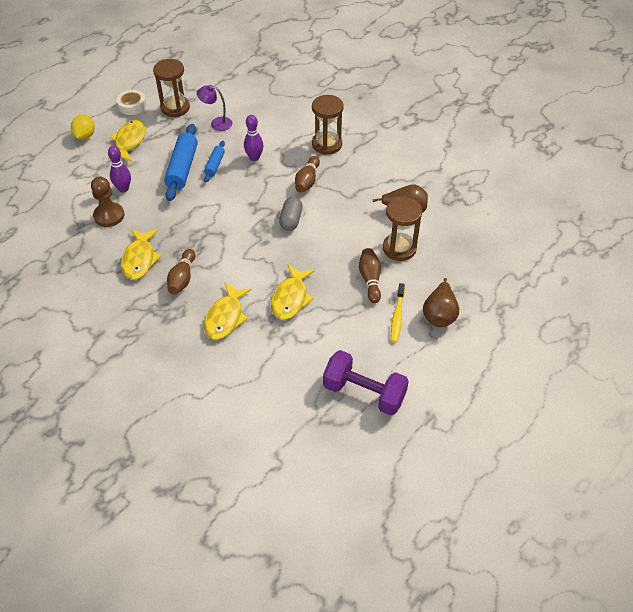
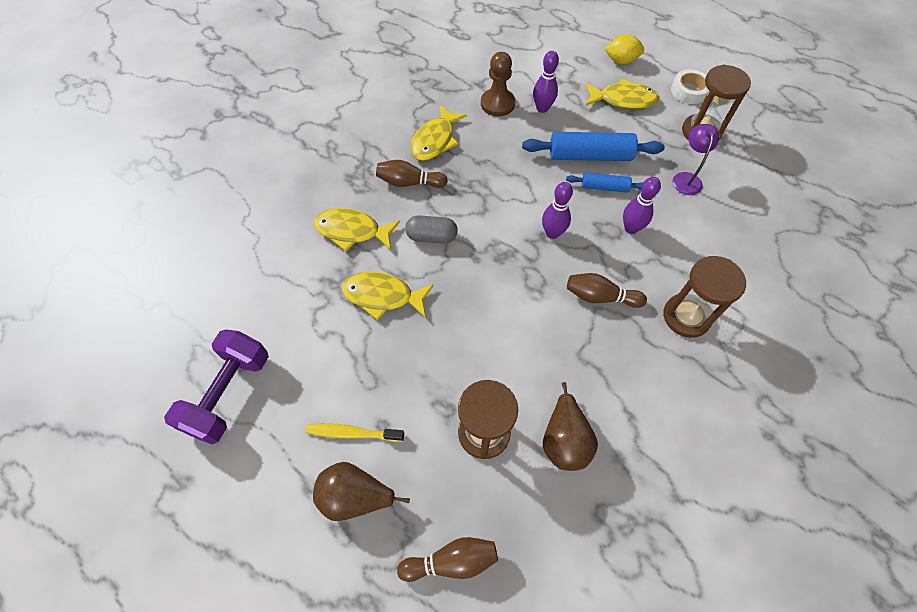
camera: 85 degrees right, 10 degrees up
(139, 259) = (435, 140): yellow fish -> yellow fish turned 60 degrees counterclockwise
(251, 198) = (552, 233): none -> purple bowling pin
(291, 220) = (519, 283): grey capsule -> grey capsule (431, 236)
(370, 279) = (419, 393): brown bowling pin -> brown bowling pin (451, 561)

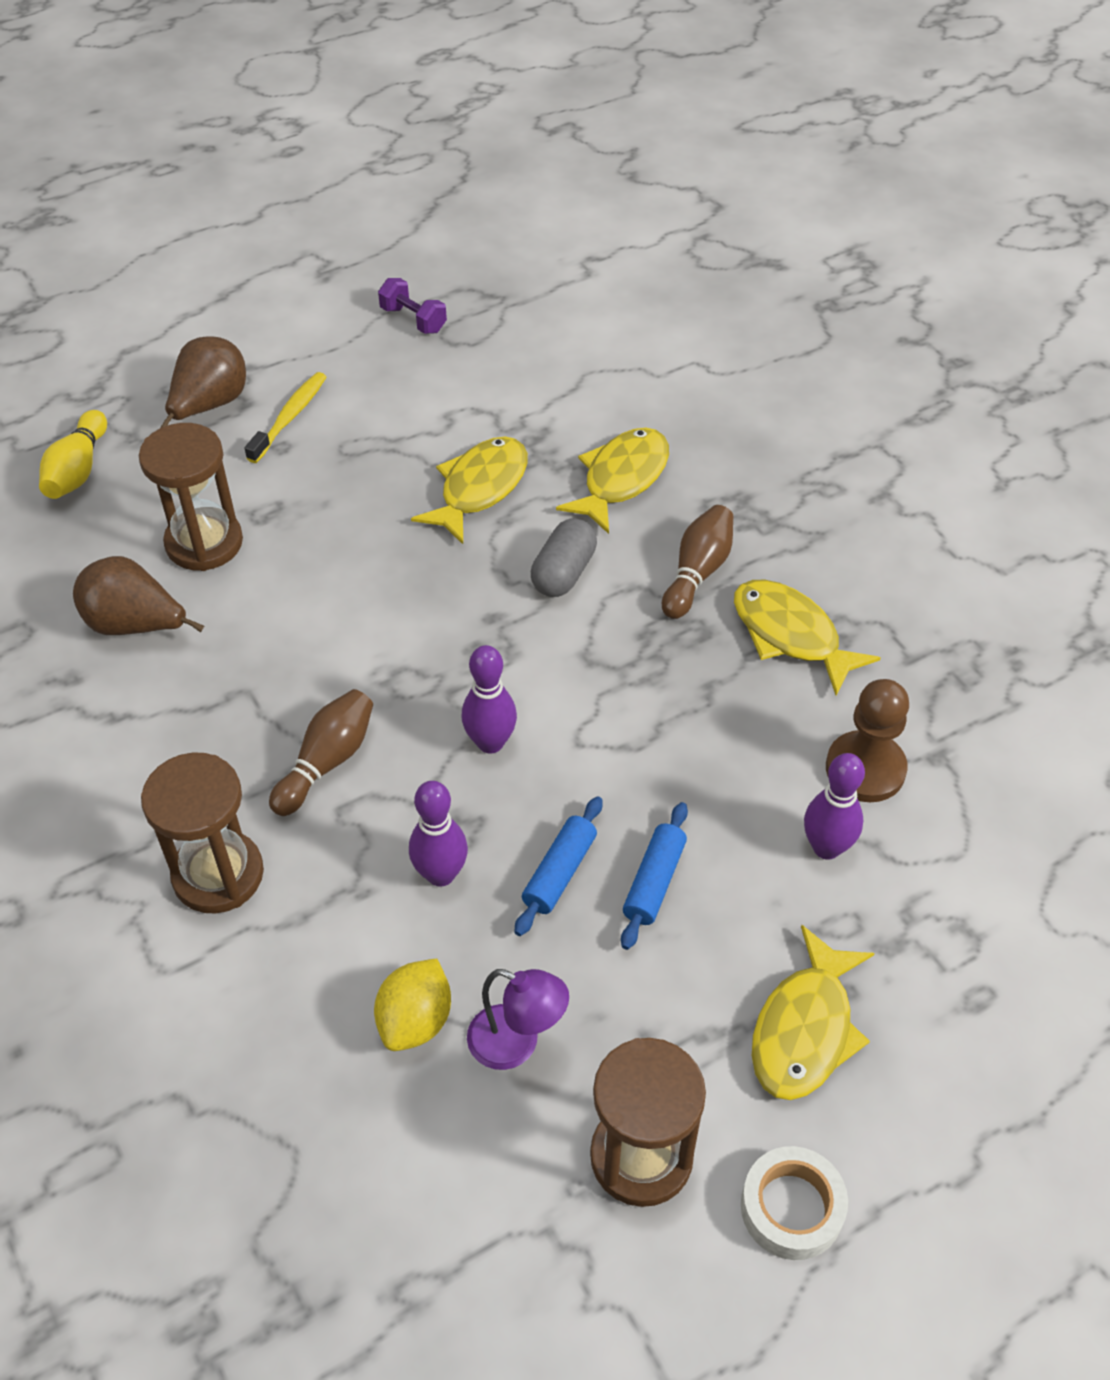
camera: 110 degrees right, 10 degrees down
(229, 393) = (413, 319): purple dumbbell -> purple dumbbell, size x0.50
(451, 561) = (78, 470): brown bowling pin -> yellow bowling pin
(590, 155) = (654, 882): blue rolling pin -> blue rolling pin, size x0.55
(621, 61) = (952, 1091): yellow lemon -> yellow lemon (415, 1020)

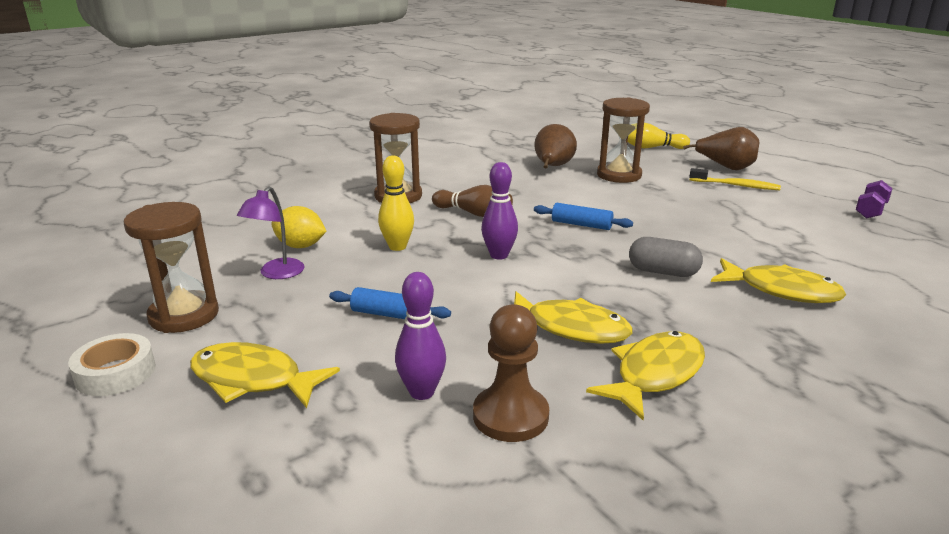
camera: 85 degrees right, 25 degrees down
(441, 874) = (397, 247): purple bowling pin -> yellow bowling pin
(479, 488) = (723, 240): yellow fish -> yellow fish (570, 328)
(559, 872) = (398, 281): blue rolling pin -> blue rolling pin (581, 225)
(697, 572) = (700, 326): brown bowling pin -> none

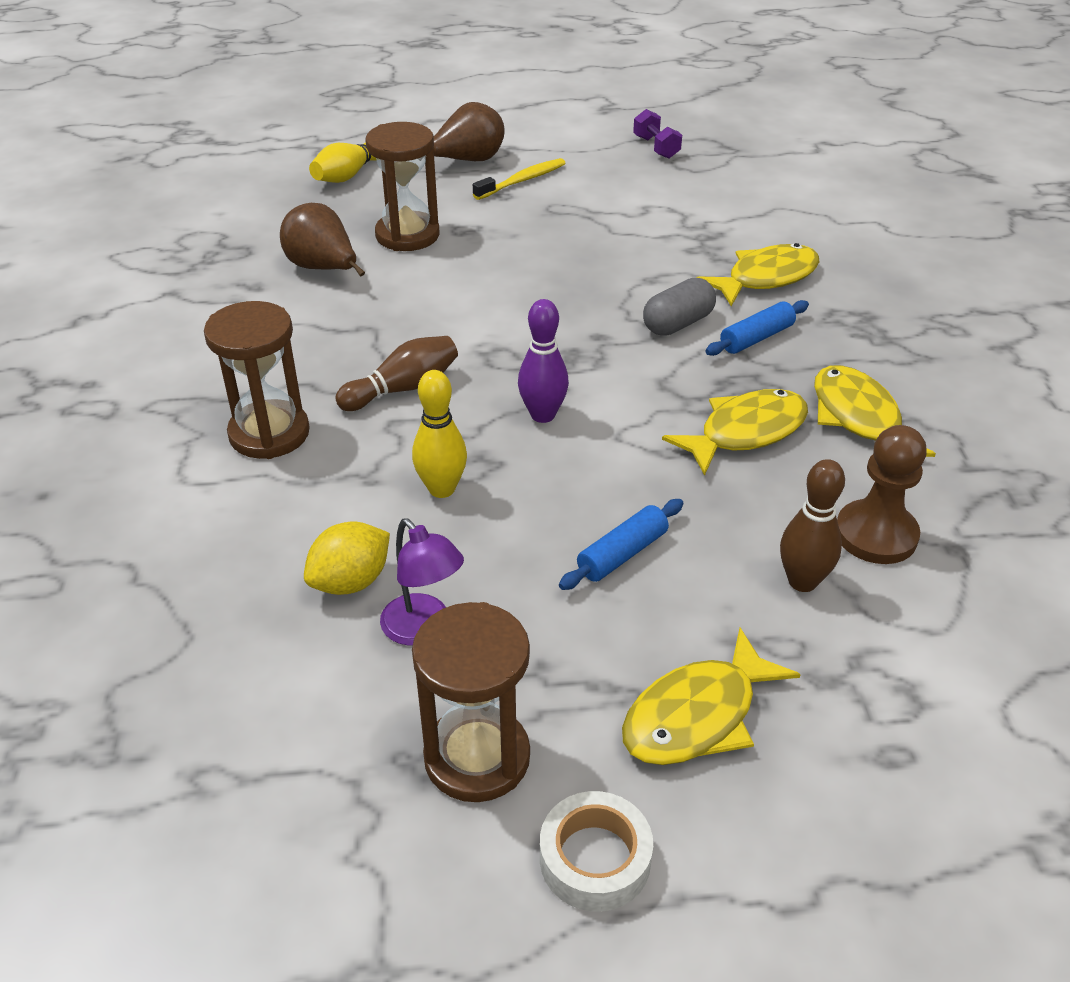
camera: 60 degrees left, 15 degrees up
(422, 392) = (802, 581): purple bowling pin -> brown bowling pin
(581, 225) = (519, 323): blue rolling pin -> blue rolling pin (756, 338)

